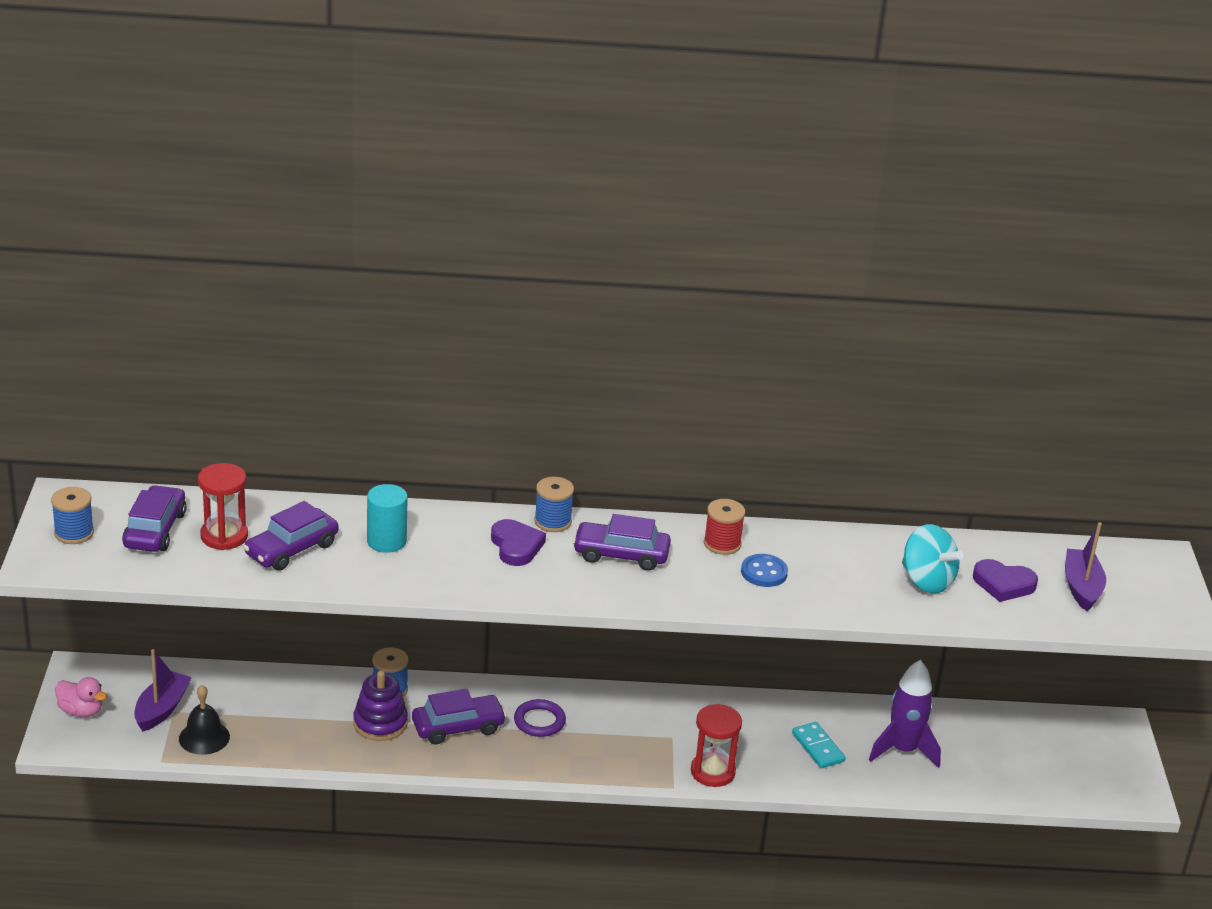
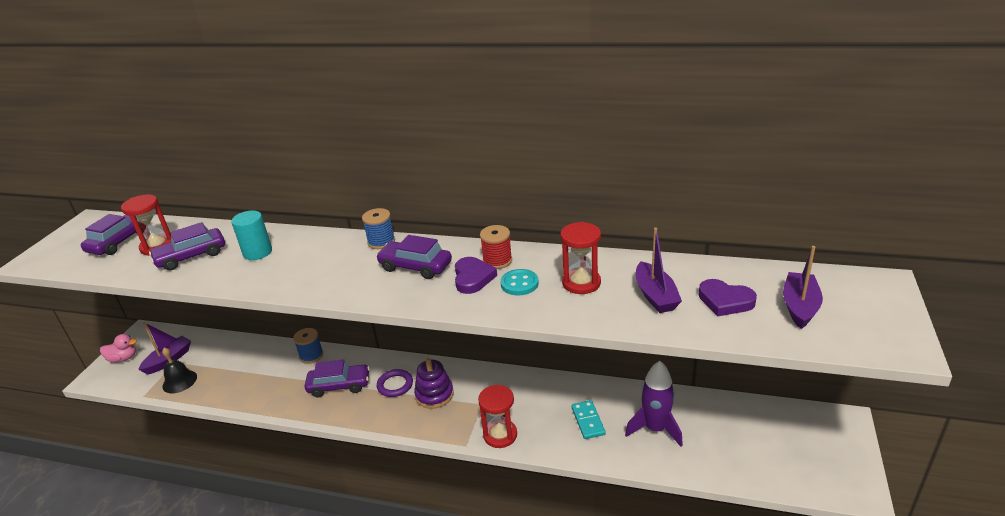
camera: 20 degrees right, 0 degrees up
(74, 533) = (70, 242): blue spool -> none
(81, 711) = (123, 358): pink duck -> pink duck turned 45 degrees counterclockwise
(380, 723) = (291, 379): purple stacking toy -> purple stacking toy (434, 394)
(516, 546) = (343, 258): purple heart -> purple heart (473, 278)
(764, 572) = (519, 284): blue button -> turquoise button
(837, 569) = (581, 283): none -> red hourglass
(926, 581) = (655, 296): turquoise spinning top -> purple boat

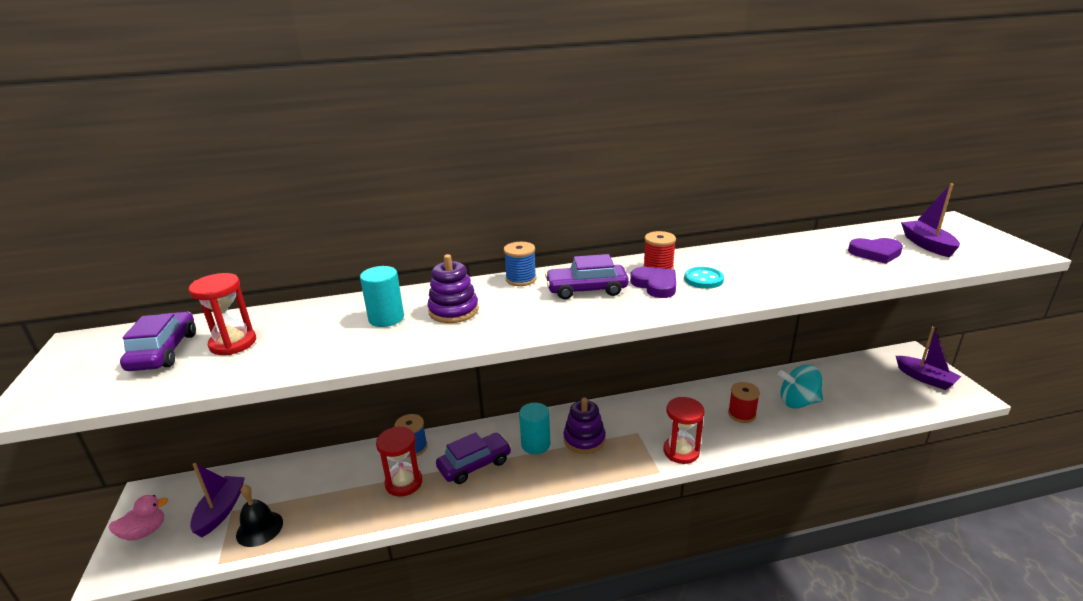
camera: 30 degrees left, 5 degrees down
(191, 256) = (299, 341): purple car -> none
(304, 259) = (453, 311): none -> purple stacking toy
(395, 385) = (535, 444): purple ring -> turquoise cylinder
(581, 283) = (753, 267): red hourglass -> red hourglass (404, 483)
(588, 421) = (741, 414): turquoise domino -> red spool
(655, 296) = (823, 262): purple boat -> purple boat (925, 378)
(655, 429) = (798, 402): purple rocket -> turquoise spinning top

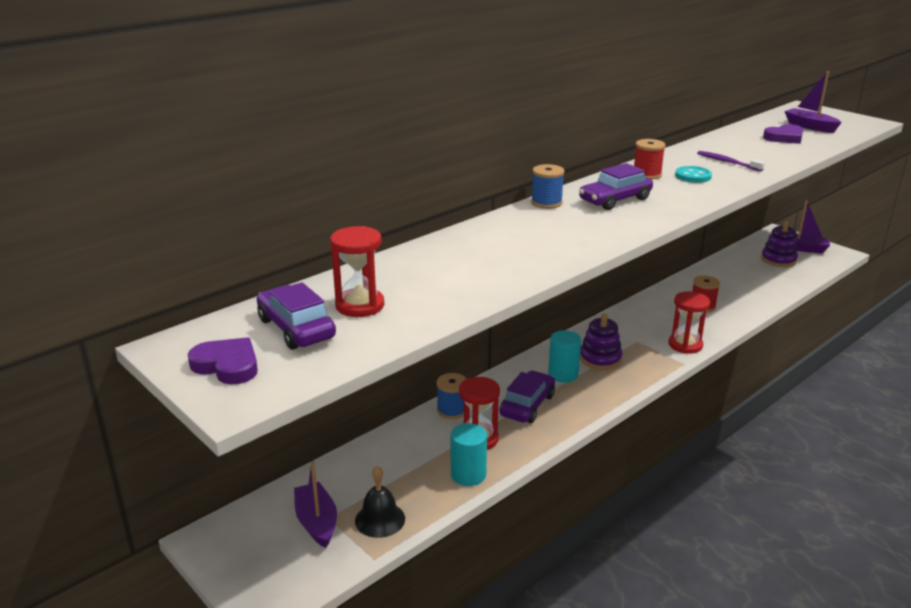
camera: 30 degrees left, 0 degrees up
(144, 532) = (252, 568): pink duck -> none
(386, 318) = (476, 255): turquoise cylinder -> turquoise cylinder (468, 474)
(453, 311) = (528, 237): purple stacking toy -> purple stacking toy (778, 260)
(655, 285) = (663, 187): purple heart -> purple heart (227, 365)
(765, 270) = (727, 162): none -> purple toothbrush
(798, 402) = (734, 287): turquoise spinning top -> none

